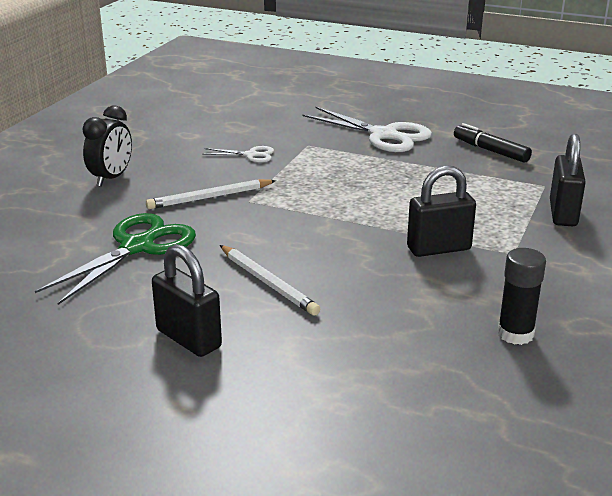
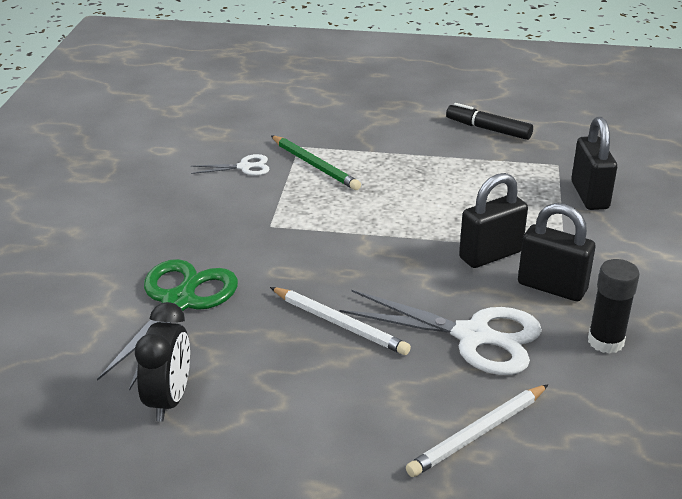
camera: 15 degrees left, 5 degrees up
(111, 178) = (104, 218): black clock -> black clock (169, 400)
(188, 339) = (291, 406): black padlock -> black padlock (552, 287)
(209, 197) = (226, 228): white pencil -> white pencil (478, 433)
(313, 160) = (315, 165): none -> green pencil
(384, 135) = (373, 124): white scissors -> white scissors (474, 336)

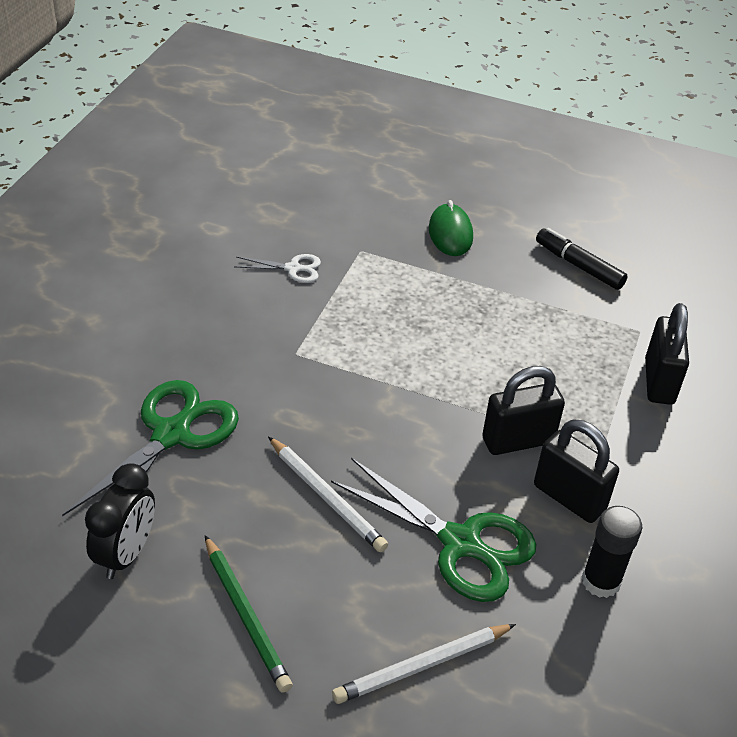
camera: 10 degrees right, 10 degrees up
(315, 165) = (369, 281): green pencil -> green pencil (246, 616)
(371, 124) = (450, 233): none -> green mouse
(474, 336) = (461, 543): white scissors -> green scissors

